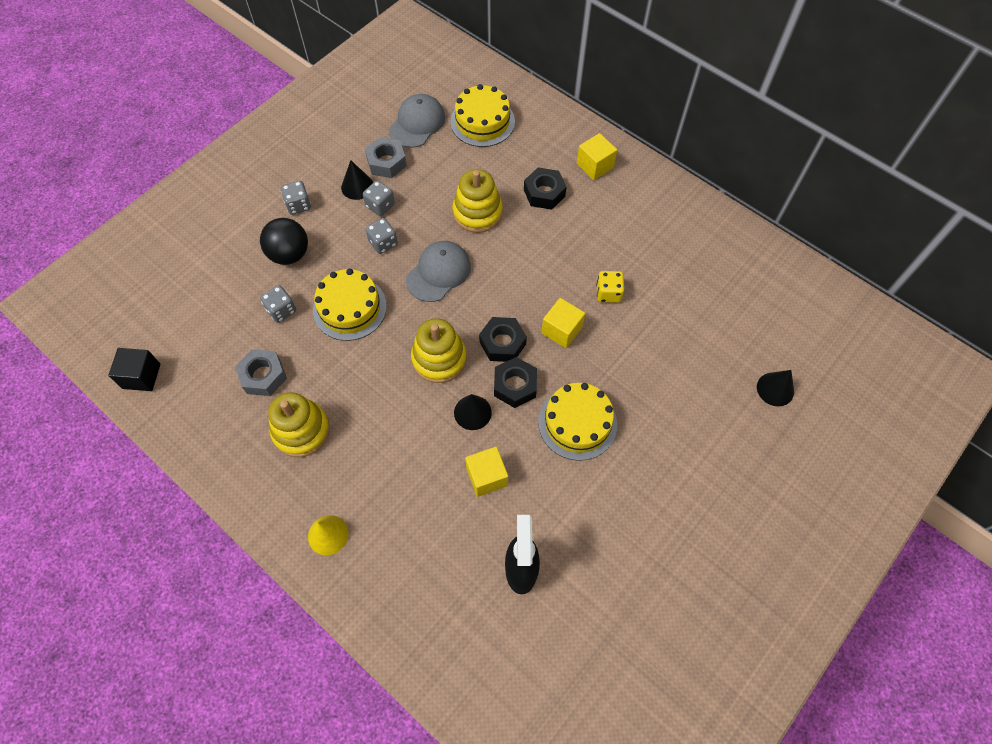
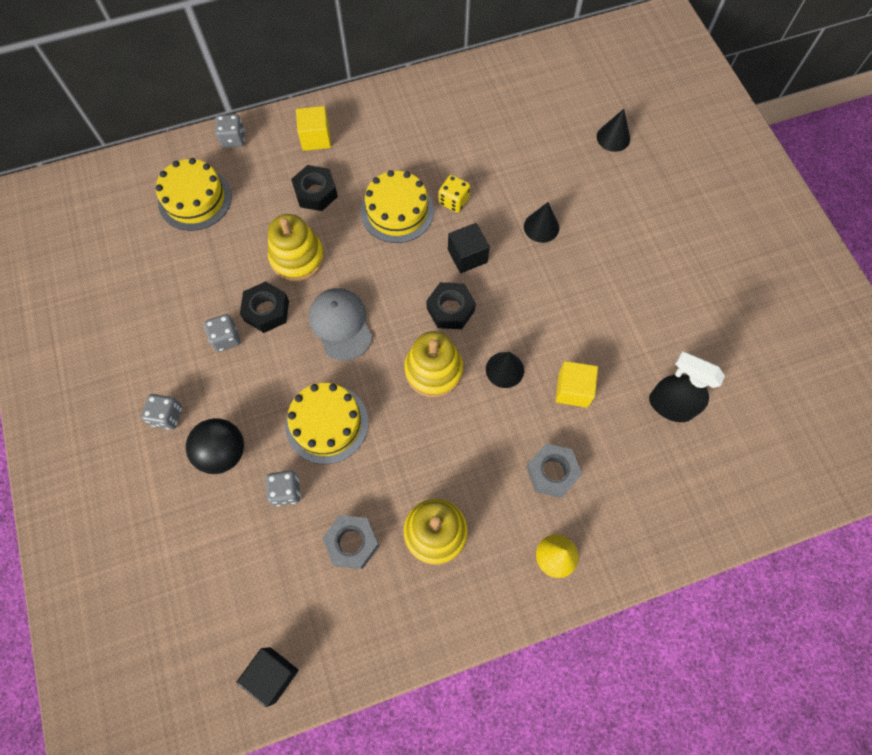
camera: 60 degrees left, 5 degrees up
(357, 186) = (186, 348): black cone -> black cone (541, 227)
(383, 243) = (272, 357): grey dice -> grey dice (233, 139)
(386, 162) = (177, 307): grey nut -> grey nut (552, 472)
(417, 123) = (151, 256): grey cap -> none
(515, 385) = (499, 321): black nut -> black nut (266, 311)
(561, 330) = (467, 256): yellow cube -> black cube
(577, 423) = (562, 292): yellow cake -> yellow cake (397, 211)

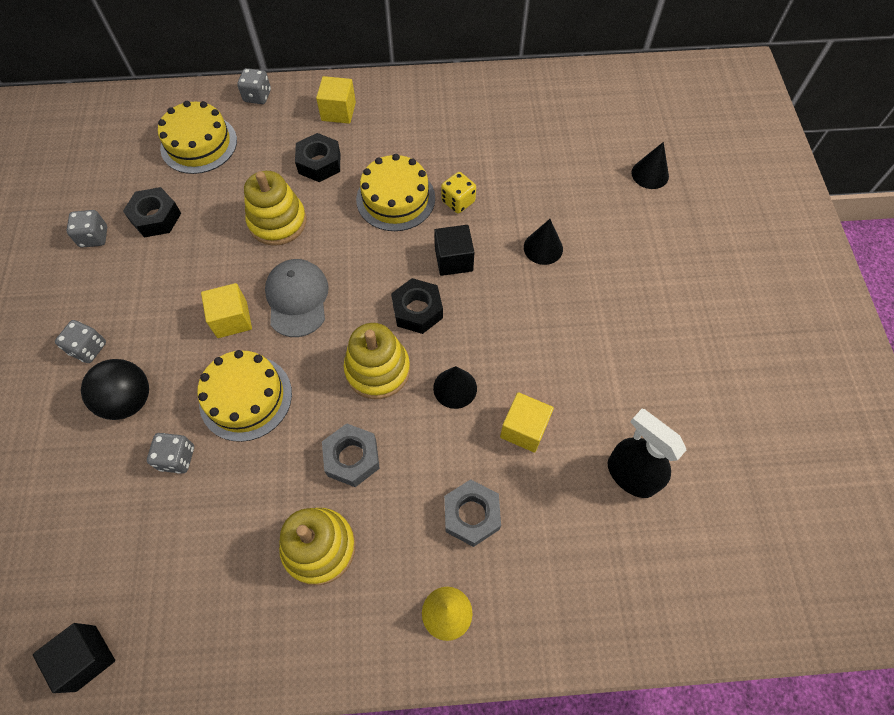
camera: 15 degrees right, 5 degrees down
(226, 338) = (177, 285): grey dice -> grey dice (94, 237)
(266, 311) = (227, 267): black nut -> black nut (156, 217)
(289, 357) = (232, 319): none -> yellow cube
(352, 543) = (225, 534): grey nut -> grey nut (352, 458)

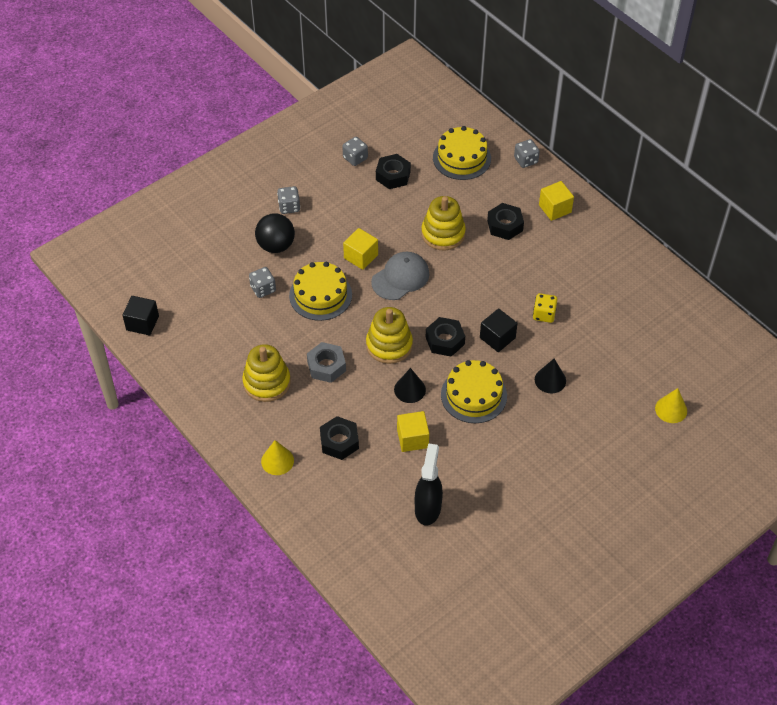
camera: 55 degrees right, 10 degrees down
(395, 199) = (515, 281): yellow cake -> yellow cake (473, 395)
(471, 515) = (339, 441): grey nut -> black nut
(650, 174) = (671, 409): black cone -> yellow cone

